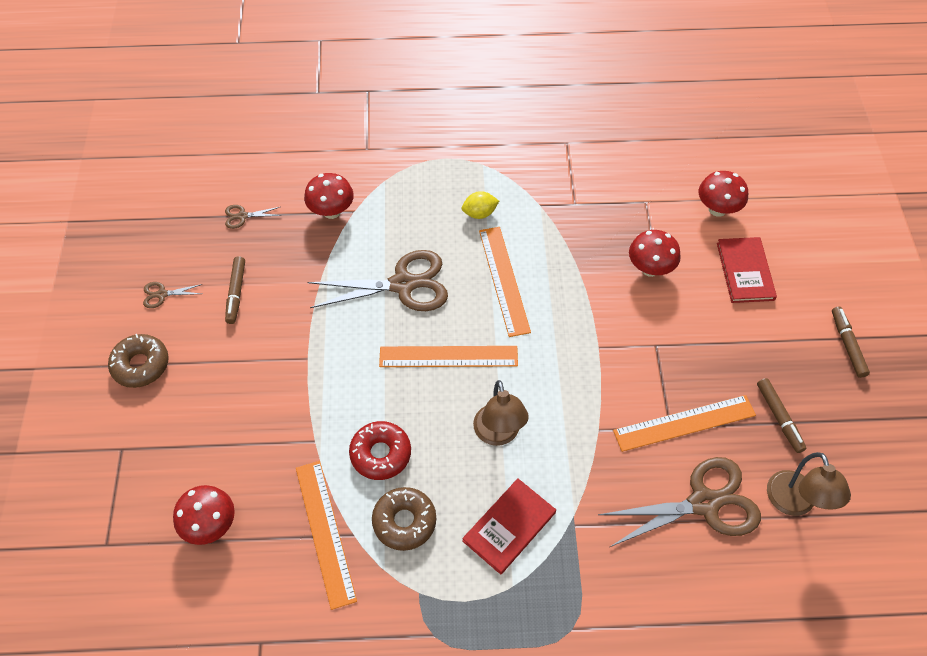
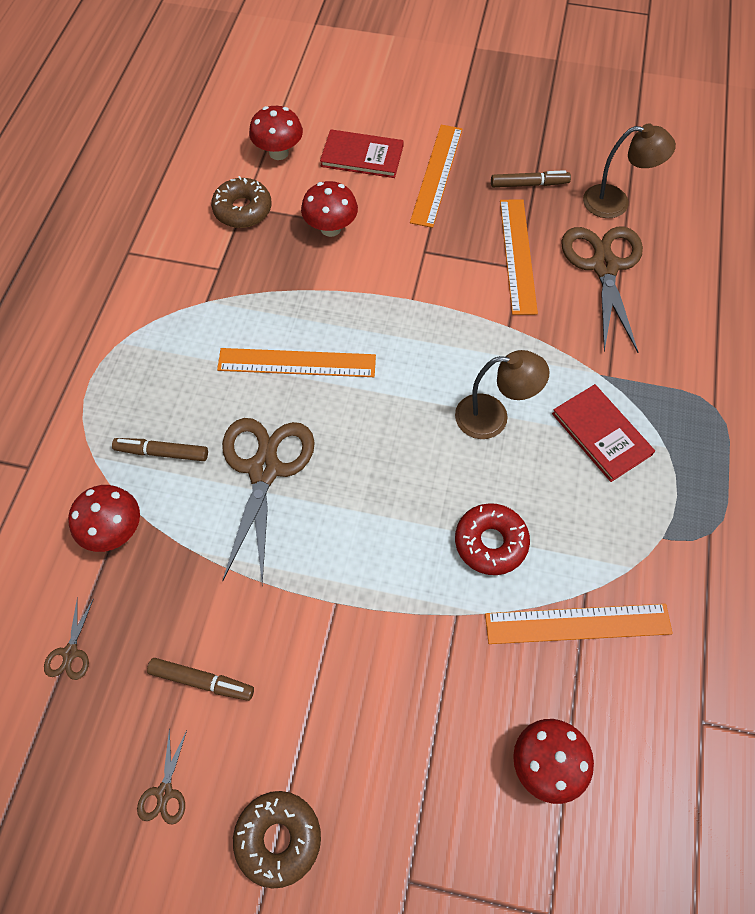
camera: 75 degrees left, 5 degrees up
(404, 521) = (579, 535): brown donut -> brown donut (242, 210)
(448, 356) = (381, 443): orange ruler -> orange ruler (436, 174)
(479, 213) = (192, 364): yellow lemon -> none
(847, 345) = (466, 113): brown marker -> brown marker (162, 452)

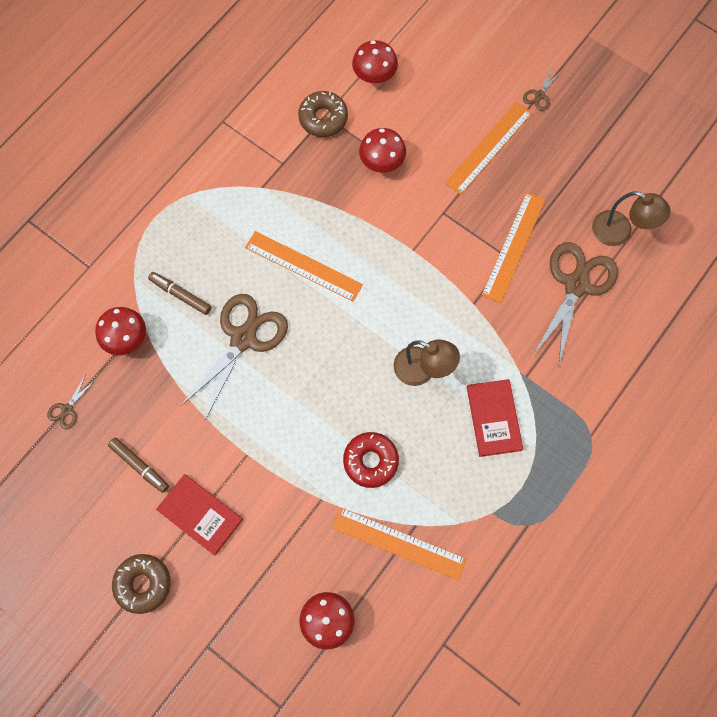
camera: 25 degrees right, 10 degrees up
(164, 792) = (88, 524): brown scissors -> brown scissors (539, 95)
(362, 156) = (438, 106): red book -> red book (200, 514)
(529, 184) = (558, 187): brown marker -> none

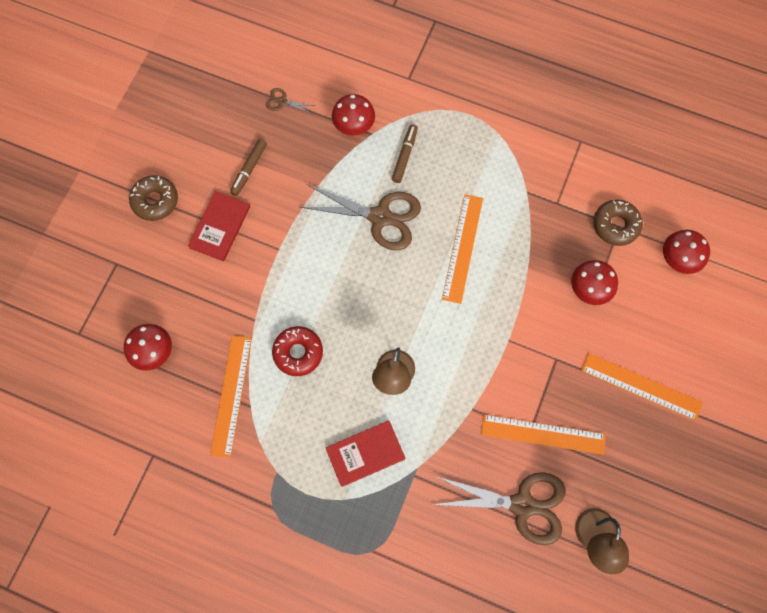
camera: 75 degrees right, 0 degrees up
(539, 95) = (719, 424): brown scissors -> none

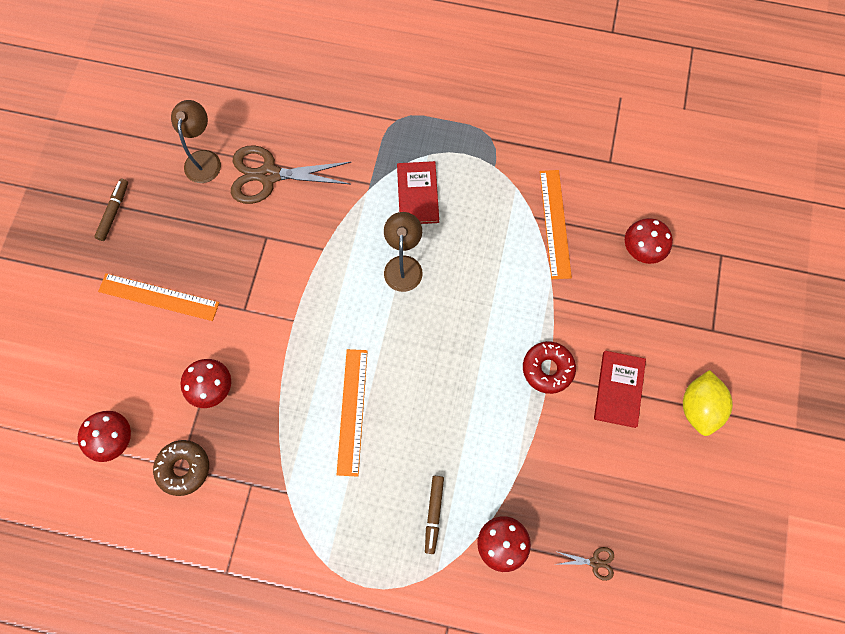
camera: 170 degrees right, 0 degrees up
(155, 201) = (698, 407): brown donut -> yellow lemon
(249, 169) = (608, 464): brown marker -> brown marker (114, 212)
(298, 352) = (501, 273): red donut -> red donut (547, 369)
(365, 453) = (417, 194): red book -> red book turned 60 degrees counterclockwise
(380, 217) = (447, 431): brown scissors -> none
(543, 434) = (253, 237): orange ruler -> none

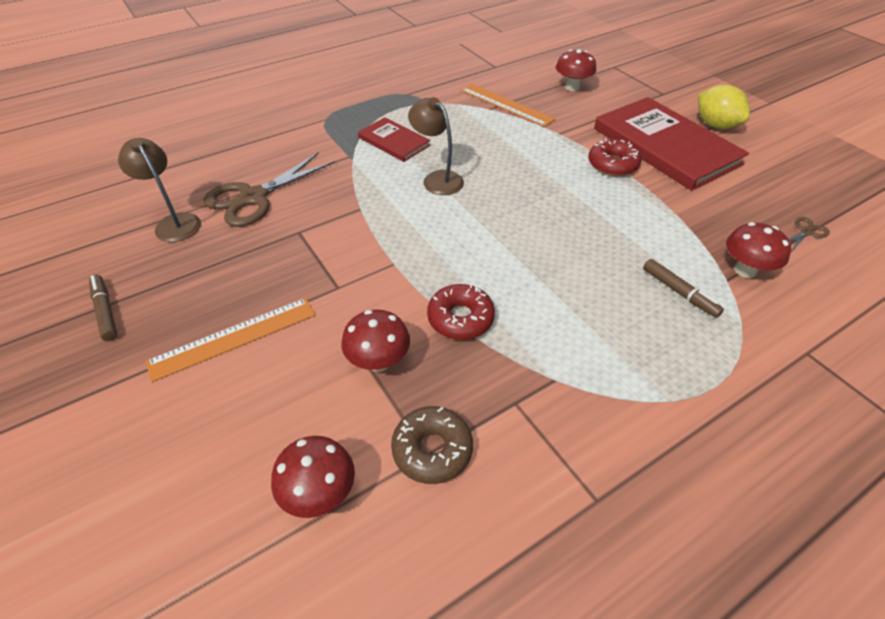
camera: 45 degrees left, 25 degrees down
(285, 401) = (460, 318): none -> red donut
(352, 411) = (524, 281): orange ruler -> none
(619, 389) = (665, 146): red book -> red book, size x1.97

